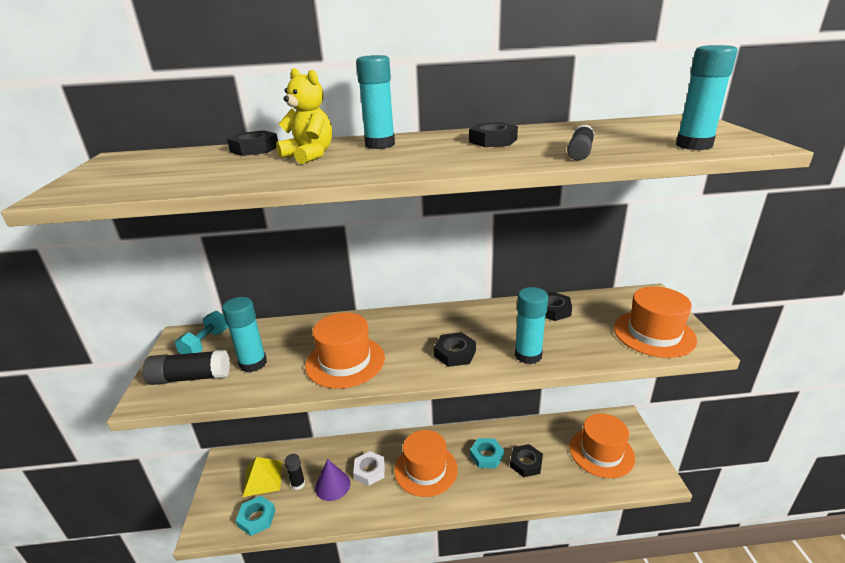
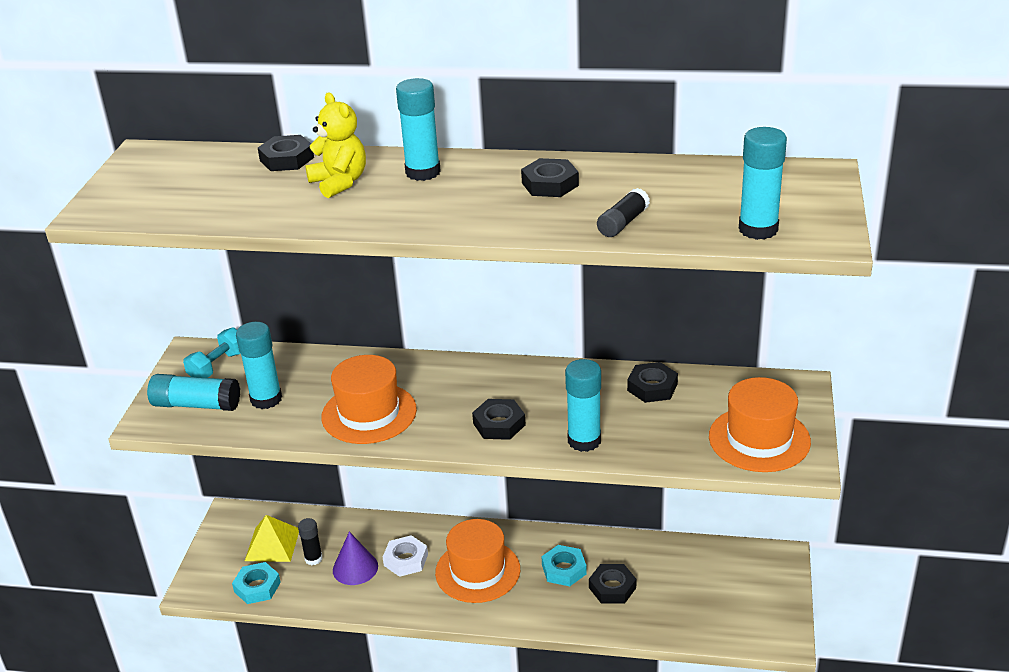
camera: 15 degrees right, 5 degrees up
(190, 377) = (196, 405): black glue stick -> turquoise glue stick
(601, 452) = (723, 593): orange hat -> none

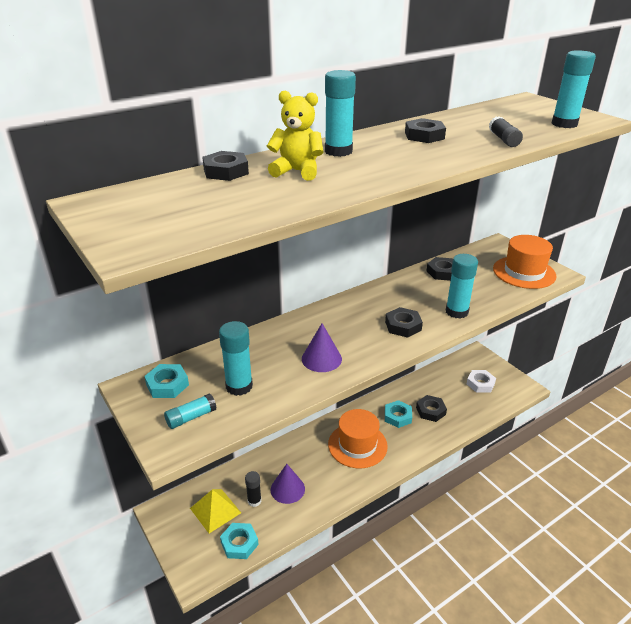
camera: 45 degrees left, 0 degrees up
(196, 405) = (191, 417): turquoise glue stick -> turquoise glue stick, size x0.63
(217, 366) = (167, 385): turquoise dumbbell -> turquoise nut
(369, 413) = (321, 359): orange hat -> purple cone
(406, 560) = (311, 465): white nut -> white nut (480, 384)

